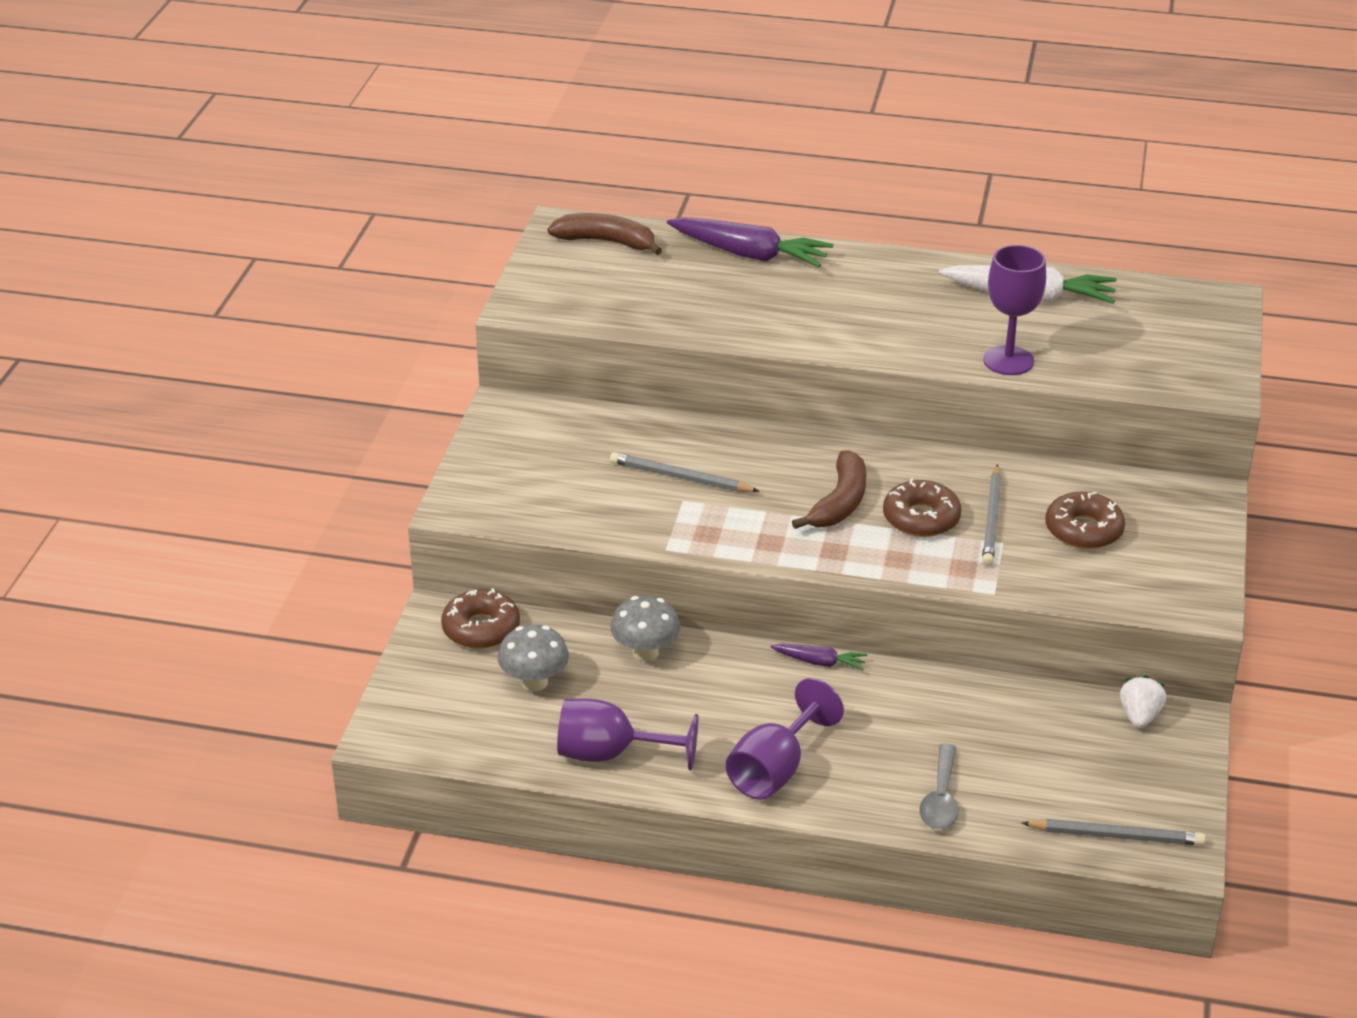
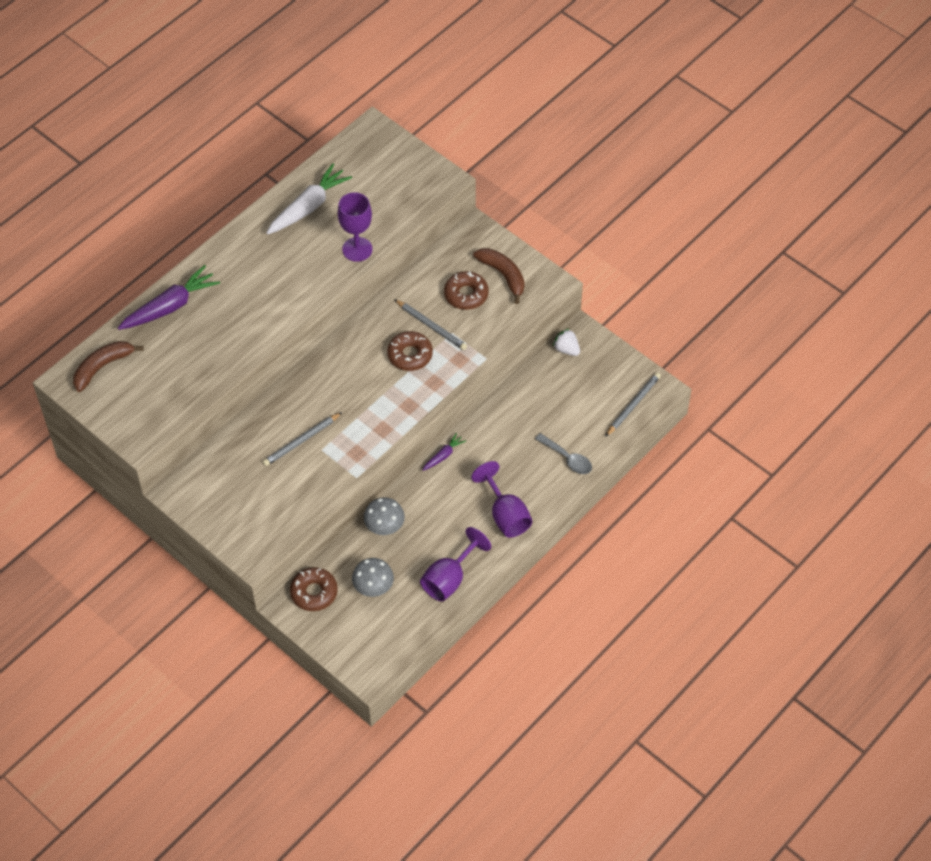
camera: 60 degrees left, 20 degrees up
(840, 503) = (373, 382): brown banana -> brown banana (503, 275)

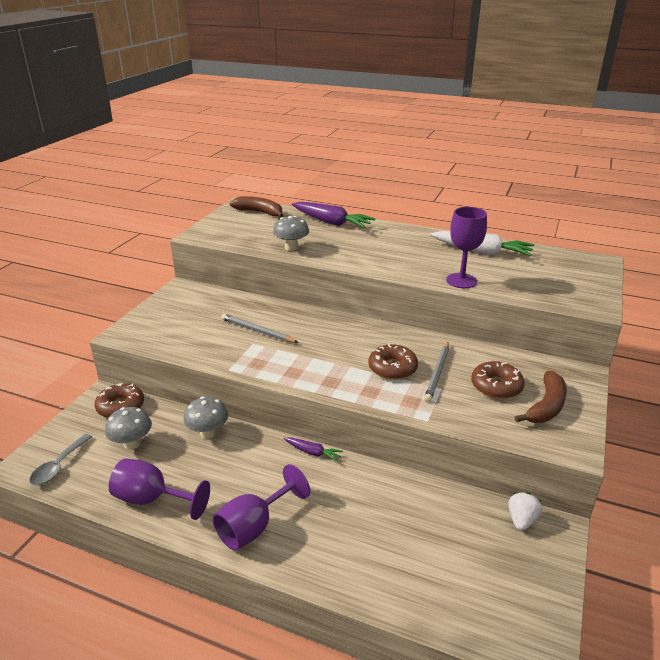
camera: 70 degrees right, 25 degrees down
(217, 361) = (291, 247): none -> grey mushroom
(567, 458) = (363, 567): grey spoon -> grey spoon (58, 466)
(633, 405) = (491, 622): grey pencil -> none

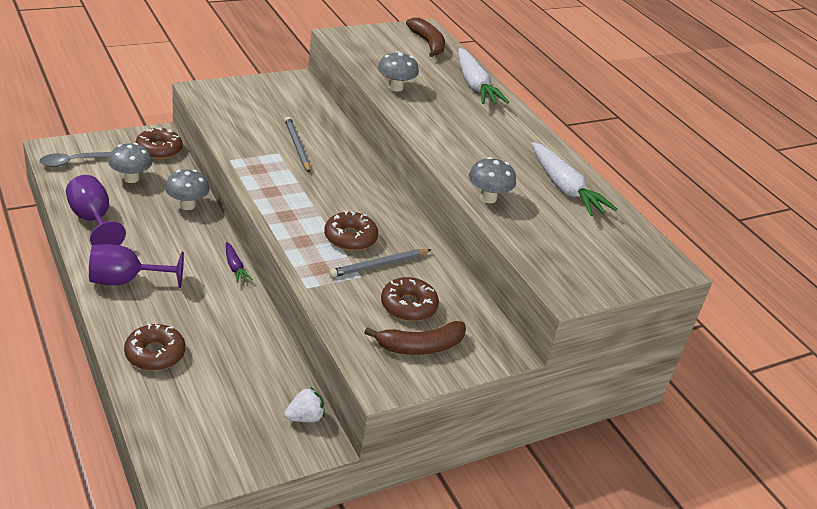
camera: 35 degrees right, 5 degrees up
(331, 222) = (475, 86): purple carrot -> white carrot
(366, 565) = (155, 354): none -> brown donut
(461, 281) = (488, 198): purple goblet -> grey mushroom

